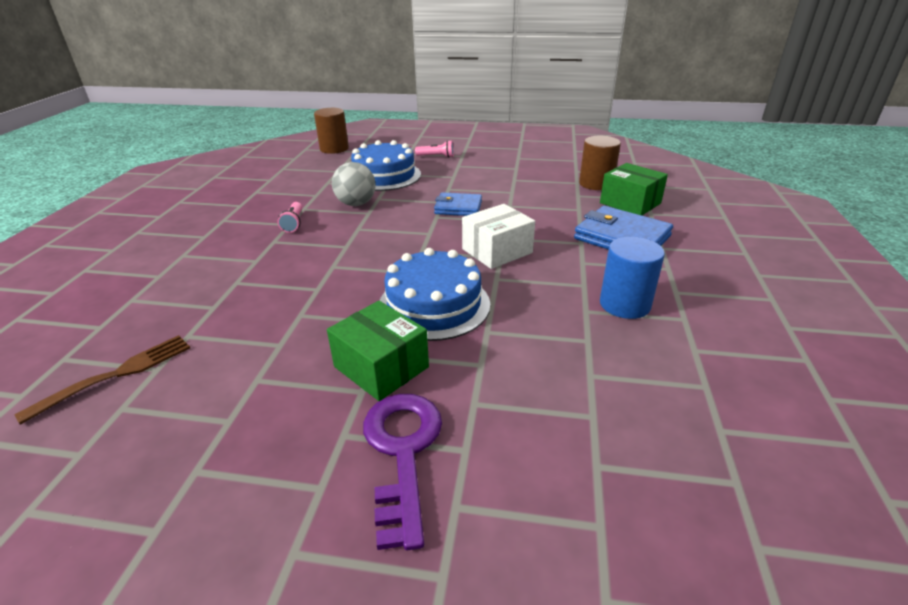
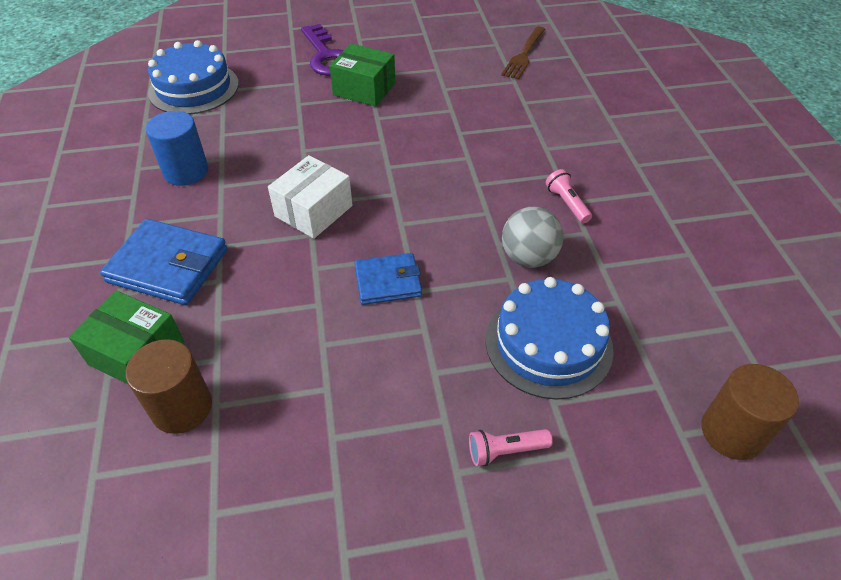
camera: 160 degrees right, 15 degrees up
(434, 305) = (351, 138): blue cake -> blue cake (194, 88)

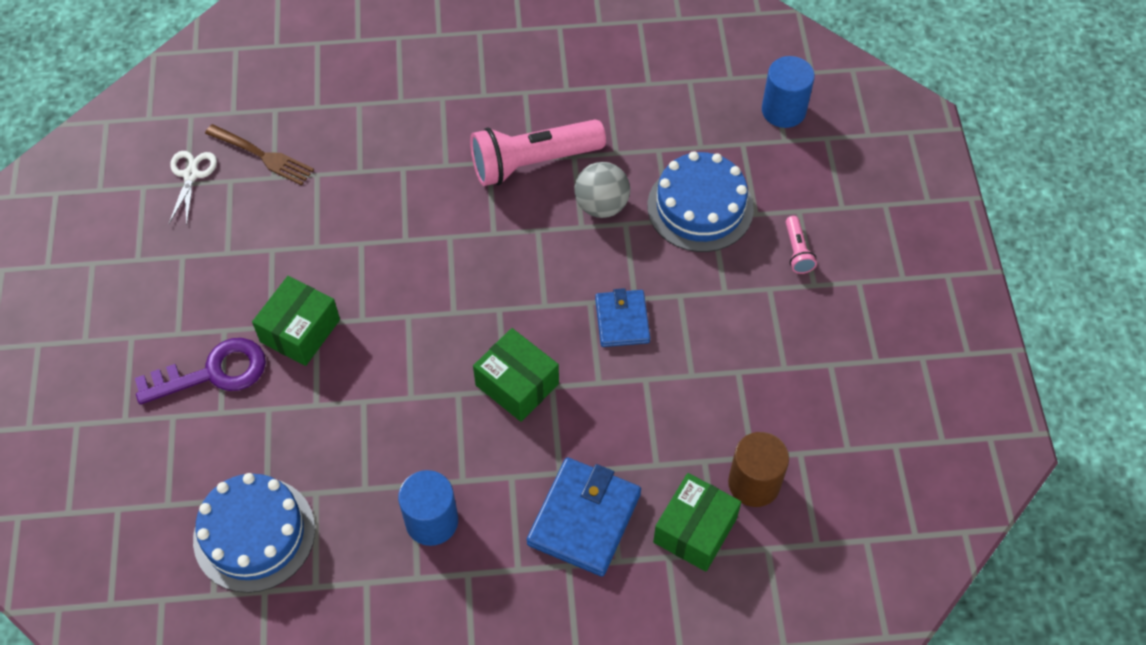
camera: 85 degrees left, 10 degrees up
(313, 211) = (517, 384): white box -> green box
(496, 27) = (191, 175): none -> white scissors
(567, 203) = (533, 163): pink flashlight -> pink flashlight, size x2.24
(732, 432) = (783, 110): brown cylinder -> blue cylinder

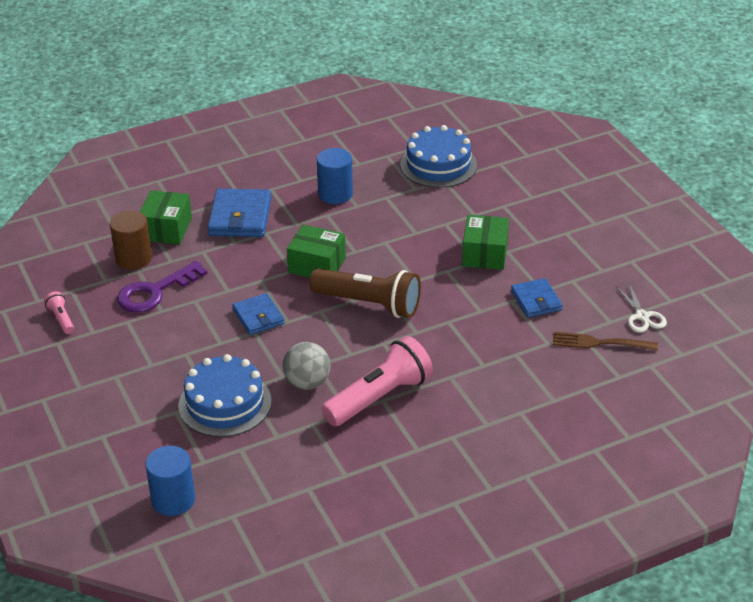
camera: 160 degrees right, 20 degrees down
(213, 372) = (525, 221): purple key -> purple key (155, 292)
(289, 236) = (536, 300): none -> blue wallet
(482, 296) = (369, 304): none -> brown flashlight
(797, 251) = (134, 394): pink flashlight -> pink flashlight (61, 319)

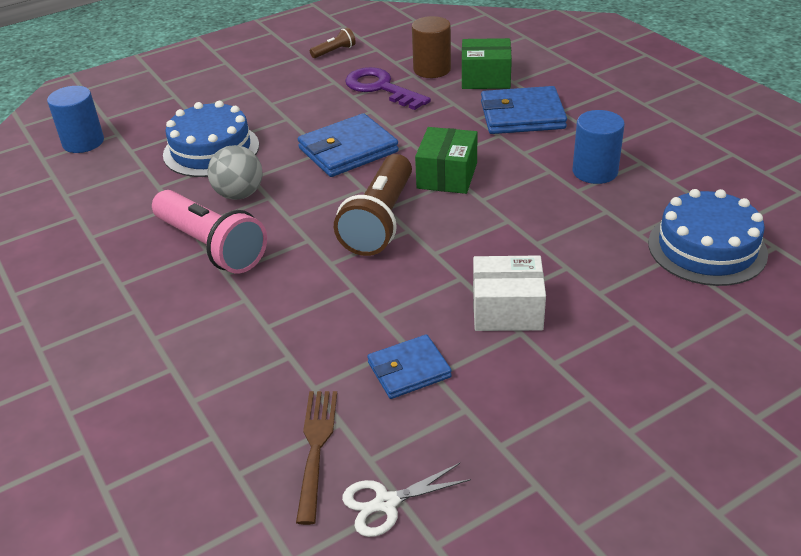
camera: 85 degrees right, 0 degrees up
(61, 319) = (334, 51): pink flashlight -> brown flashlight
(258, 317) = (348, 150): blue wallet -> blue wallet, size x1.58
(485, 254) = (507, 310): green box -> white box

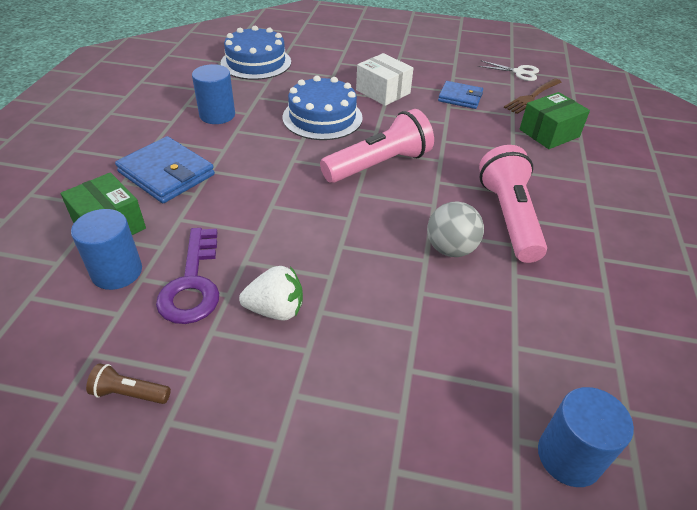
camera: 140 degrees left, 5 degrees up
(211, 150) = (431, 321): blue cake -> blue cake (322, 117)
(314, 105) = (276, 310): none -> white strawberry
(348, 150) = (322, 232): blue wallet -> none
(380, 221) = (378, 165): brown flashlight -> pink flashlight
(432, 69) = (117, 272): brown cylinder -> blue cylinder
(447, 175) = (293, 166): green box -> green box (549, 133)

